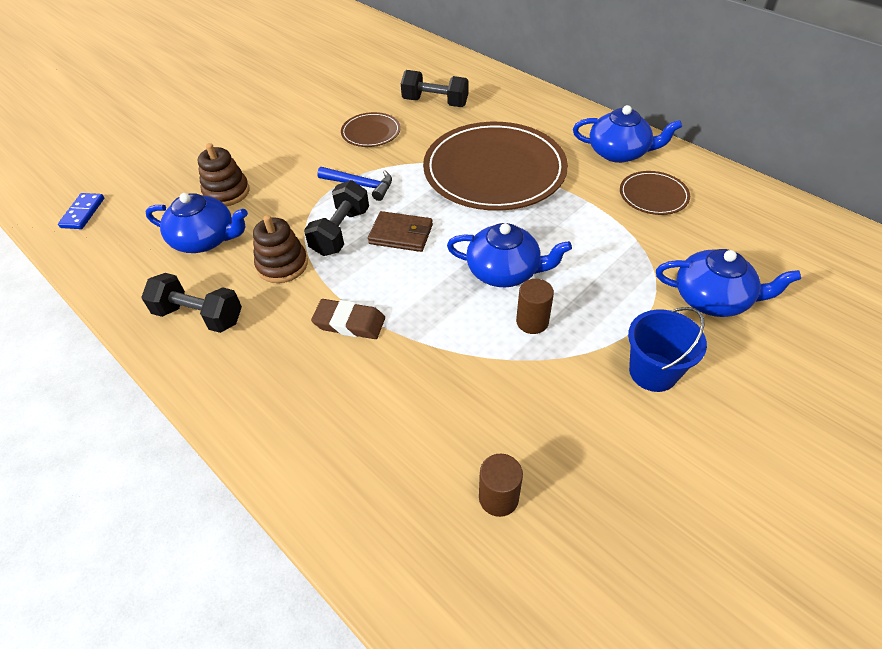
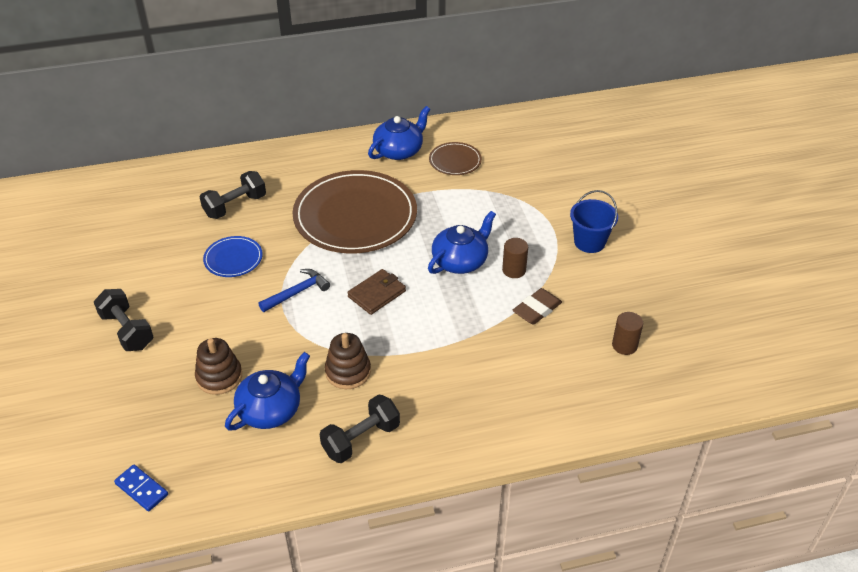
camera: 60 degrees left, 5 degrees down
(341, 232) = (342, 325): black dumbbell -> black dumbbell (127, 330)
(349, 323) = (441, 356): brown eraser -> brown eraser (537, 309)
(371, 132) = (233, 258): brown plate -> blue plate
(713, 298) = (558, 189): blue teapot -> none

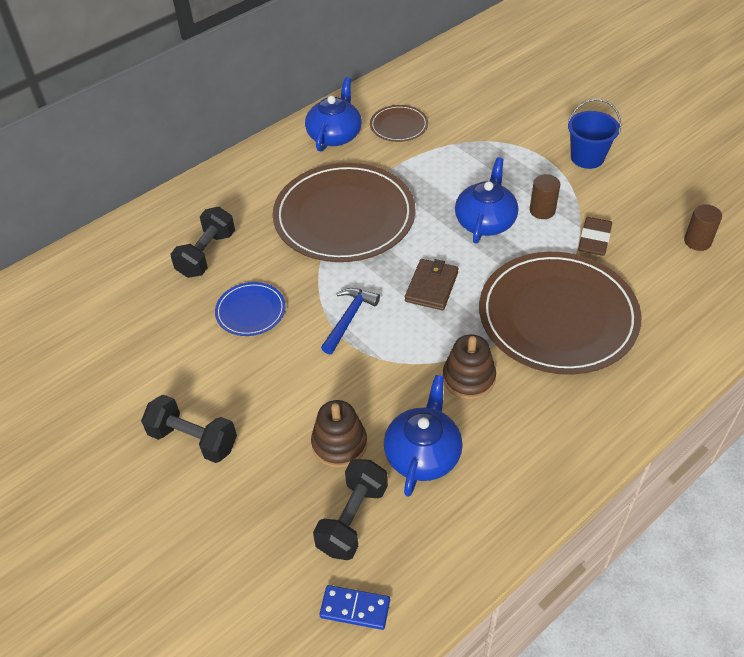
camera: 25 degrees left, 5 degrees up
(361, 439) = (539, 441): black dumbbell -> black dumbbell (352, 519)
(455, 355) = (557, 316): none -> brown plate

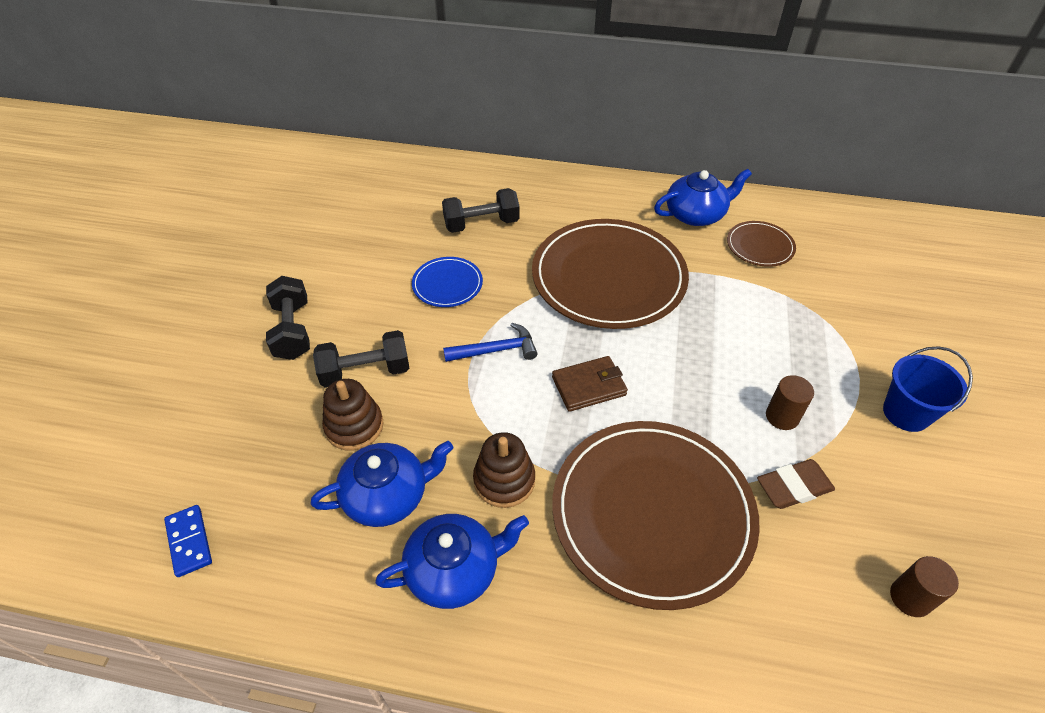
camera: 50 degrees right, 0 degrees up
(352, 519) = (281, 483): black dumbbell -> black dumbbell (365, 372)
(485, 221) = (714, 378): blue teapot -> blue teapot (454, 570)

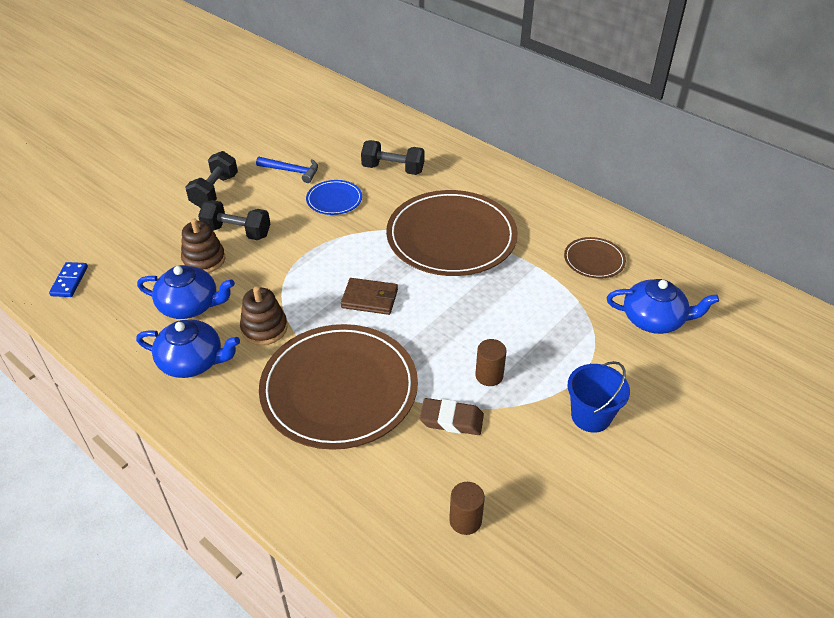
camera: 30 degrees right, 5 degrees down
(496, 350) = (329, 252): blue hammer -> blue hammer (292, 171)
(696, 214) = (564, 219): blue teapot -> blue teapot (654, 319)

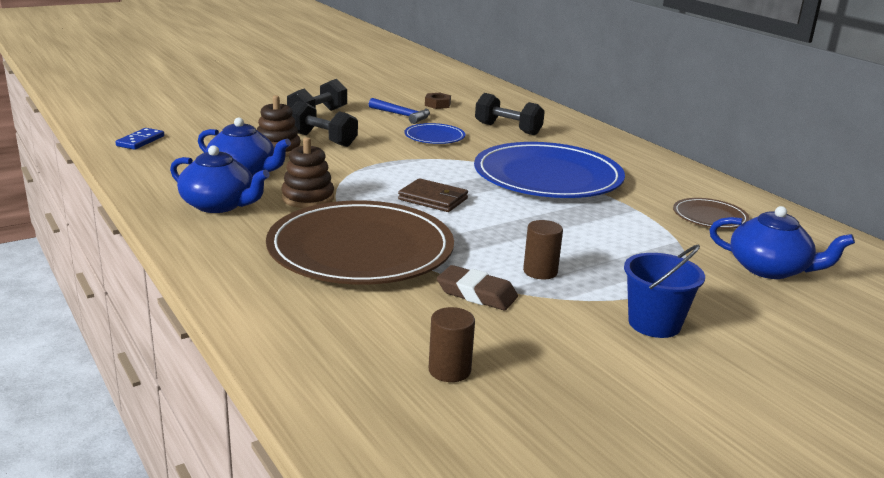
camera: 15 degrees right, 20 degrees down
(316, 144) = (437, 104): none -> brown nut
(451, 237) = (547, 176): brown plate -> blue plate

